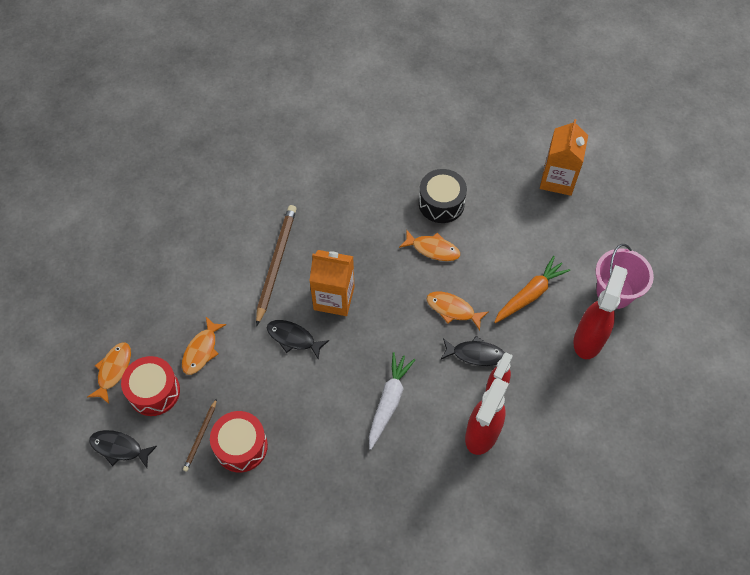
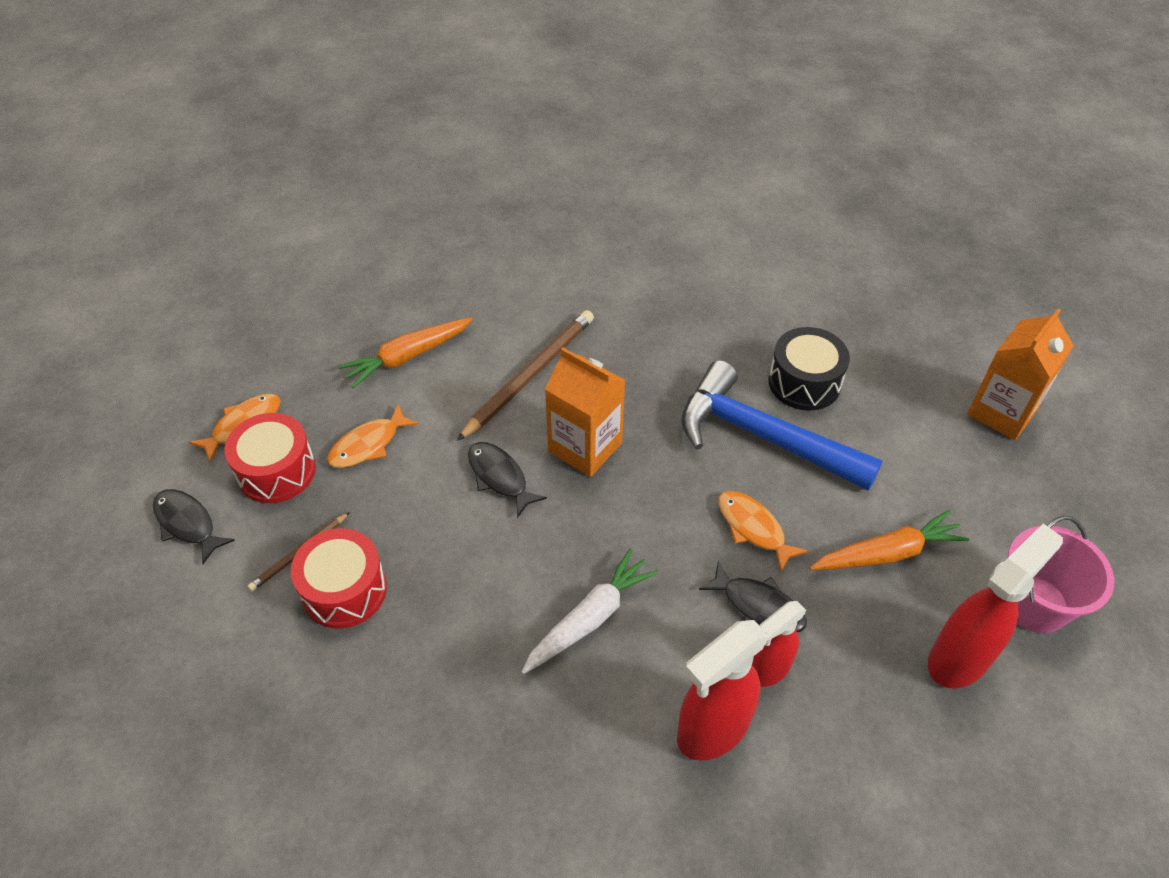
camera: 25 degrees right, 10 degrees down
(191, 281) = (407, 357): none -> orange carrot
(433, 249) = (762, 436): orange fish -> blue hammer

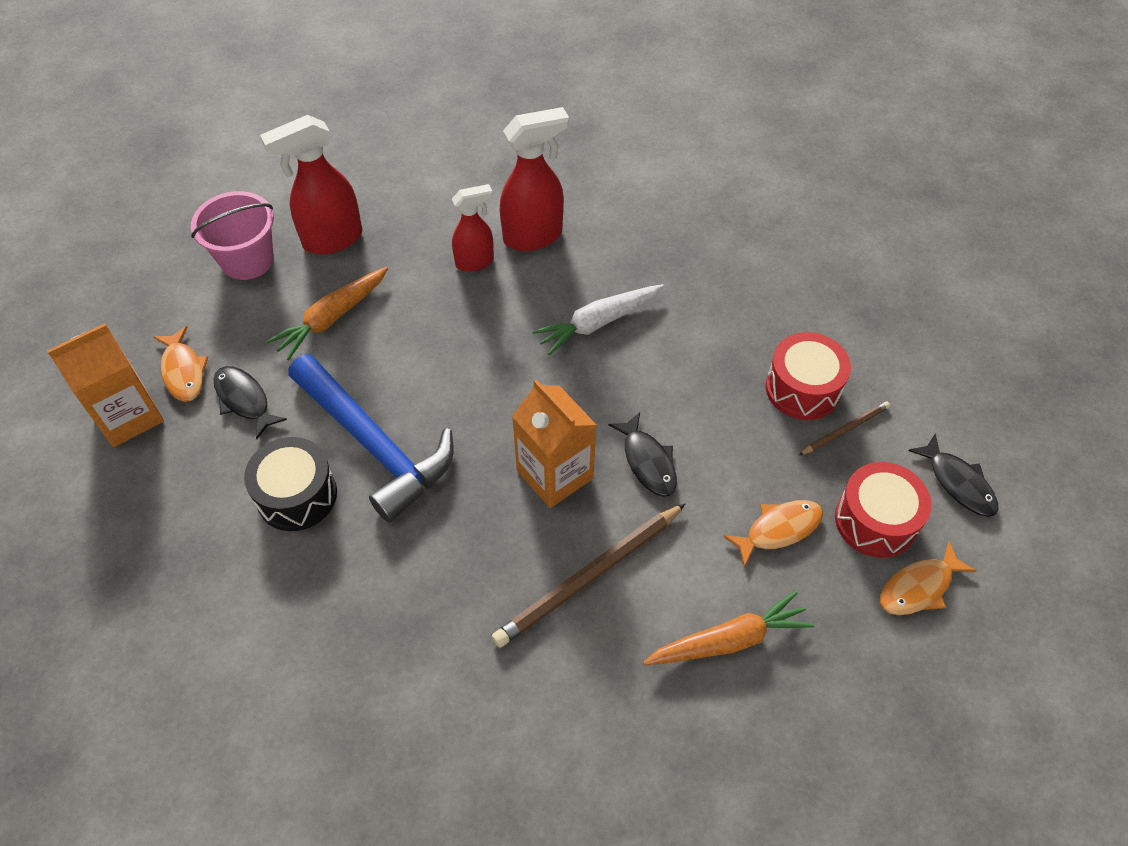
camera: 165 degrees left, 5 degrees up
(753, 528) = (431, 362): orange fish -> orange fish (183, 371)
(758, 605) = (459, 304): black fish -> black fish (244, 400)
(887, 553) = (332, 318): orange carrot -> orange carrot turned 45 degrees counterclockwise

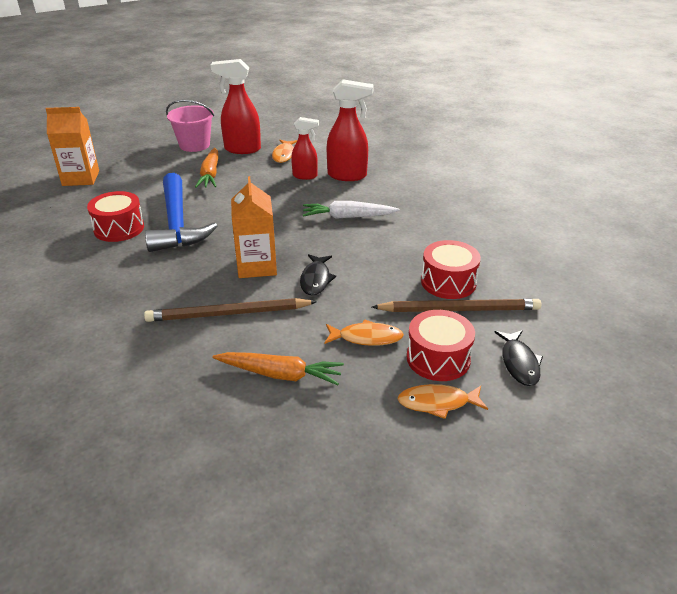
camera: 30 degrees right, 20 degrees down
(183, 371) = (122, 171): orange fish -> orange fish (284, 155)
(244, 400) = (136, 189): black fish -> none
(297, 495) = (119, 228): black drum -> red drum
(332, 318) = (210, 174): orange carrot -> orange carrot turned 75 degrees counterclockwise
(845, 430) = (459, 309): brown pencil -> brown pencil, size x1.93

